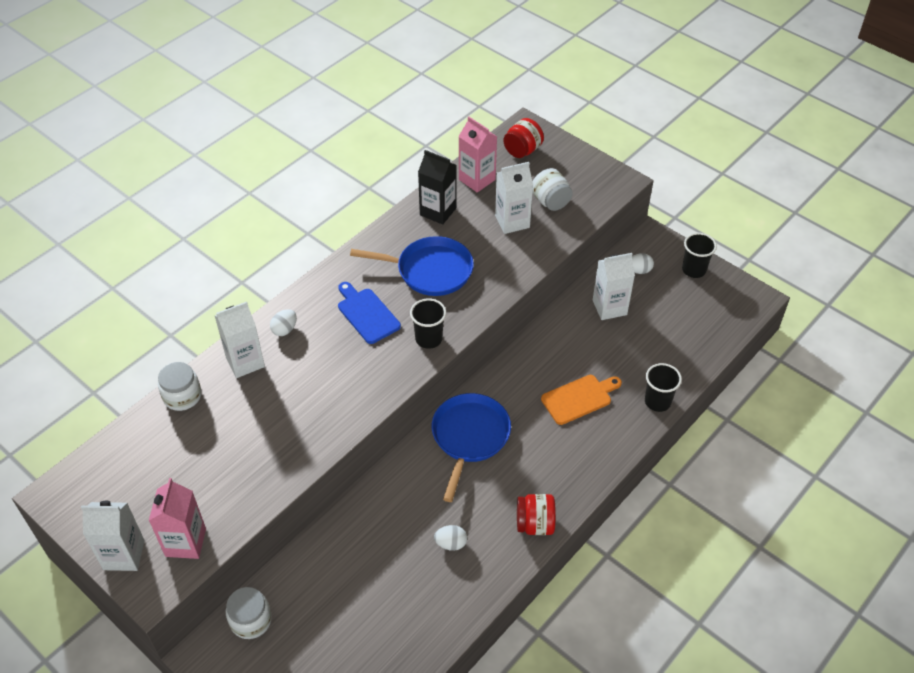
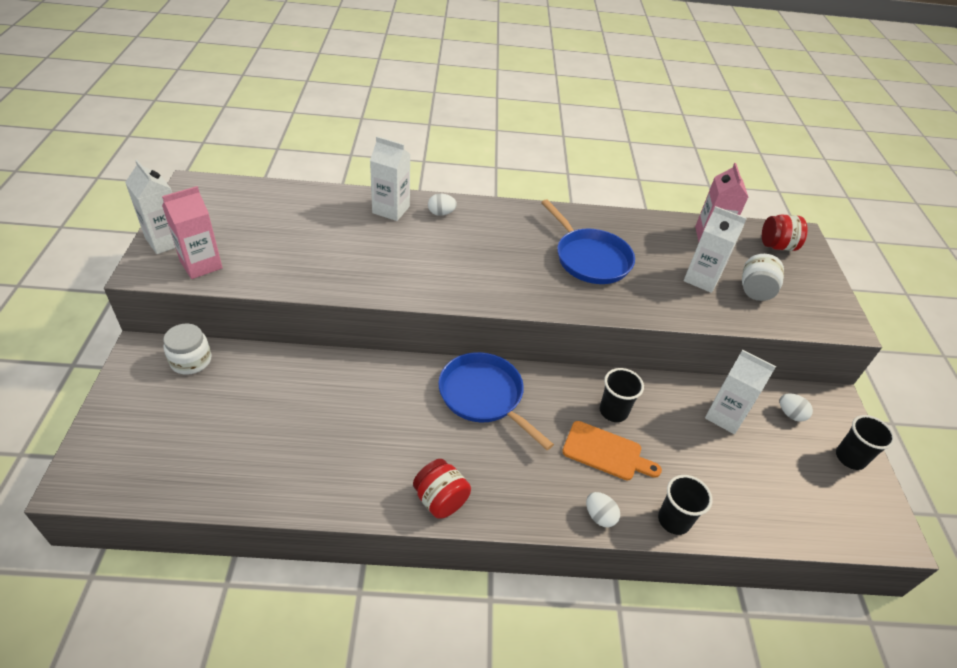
camera: 45 degrees right, 5 degrees down
(182, 396) = (329, 197): white jar -> none
(367, 314) = (506, 246): blue cutting board -> none
(428, 339) = (524, 294): black cup -> black cup (613, 411)
(438, 211) = (650, 232): black carton -> none
(451, 543) = (365, 447): white egg -> white egg (599, 516)
(469, 436) = (483, 396): blue pan -> blue pan turned 105 degrees counterclockwise

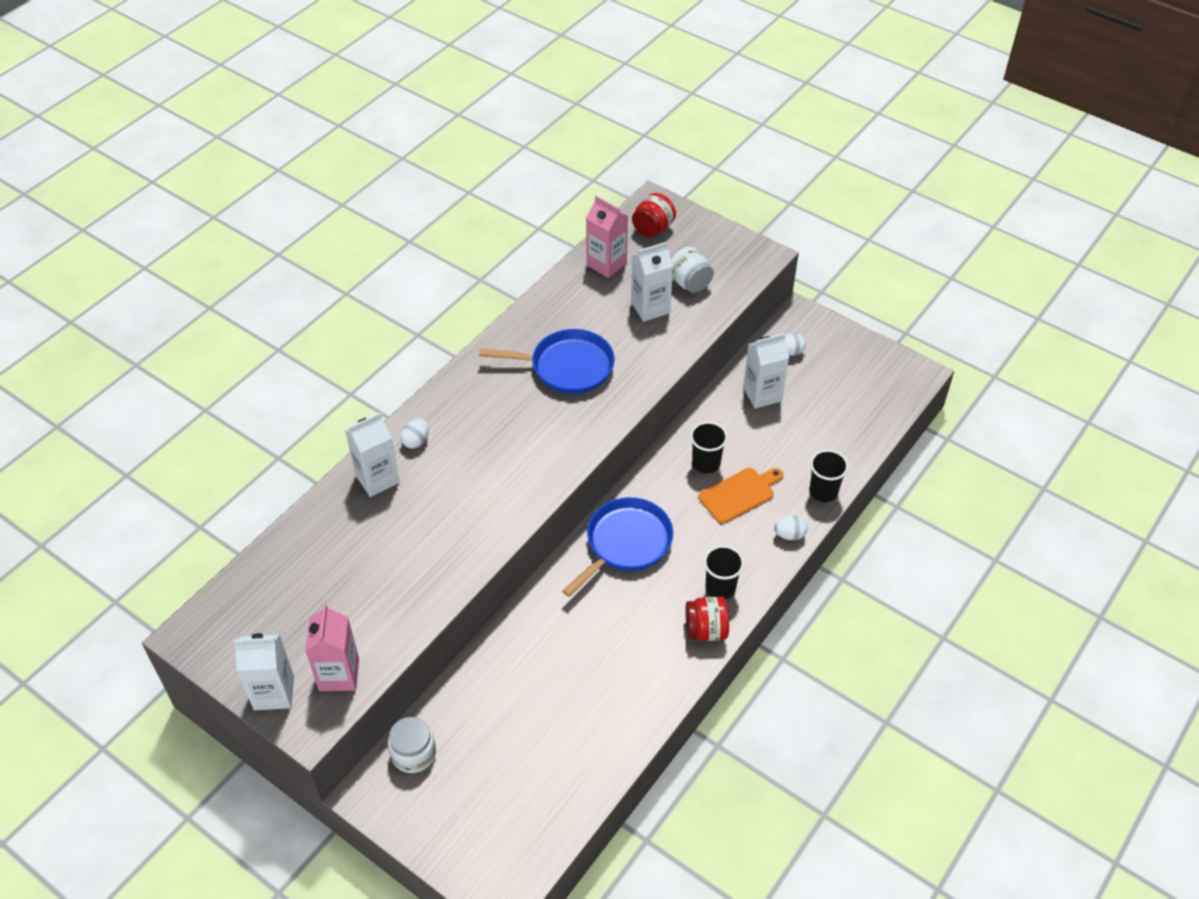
camera: 50 degrees left, 5 degrees up
(483, 396) = (626, 543): blue pan -> blue pan turned 135 degrees clockwise
(850, 458) = (849, 348): black cup -> black cup (720, 588)

